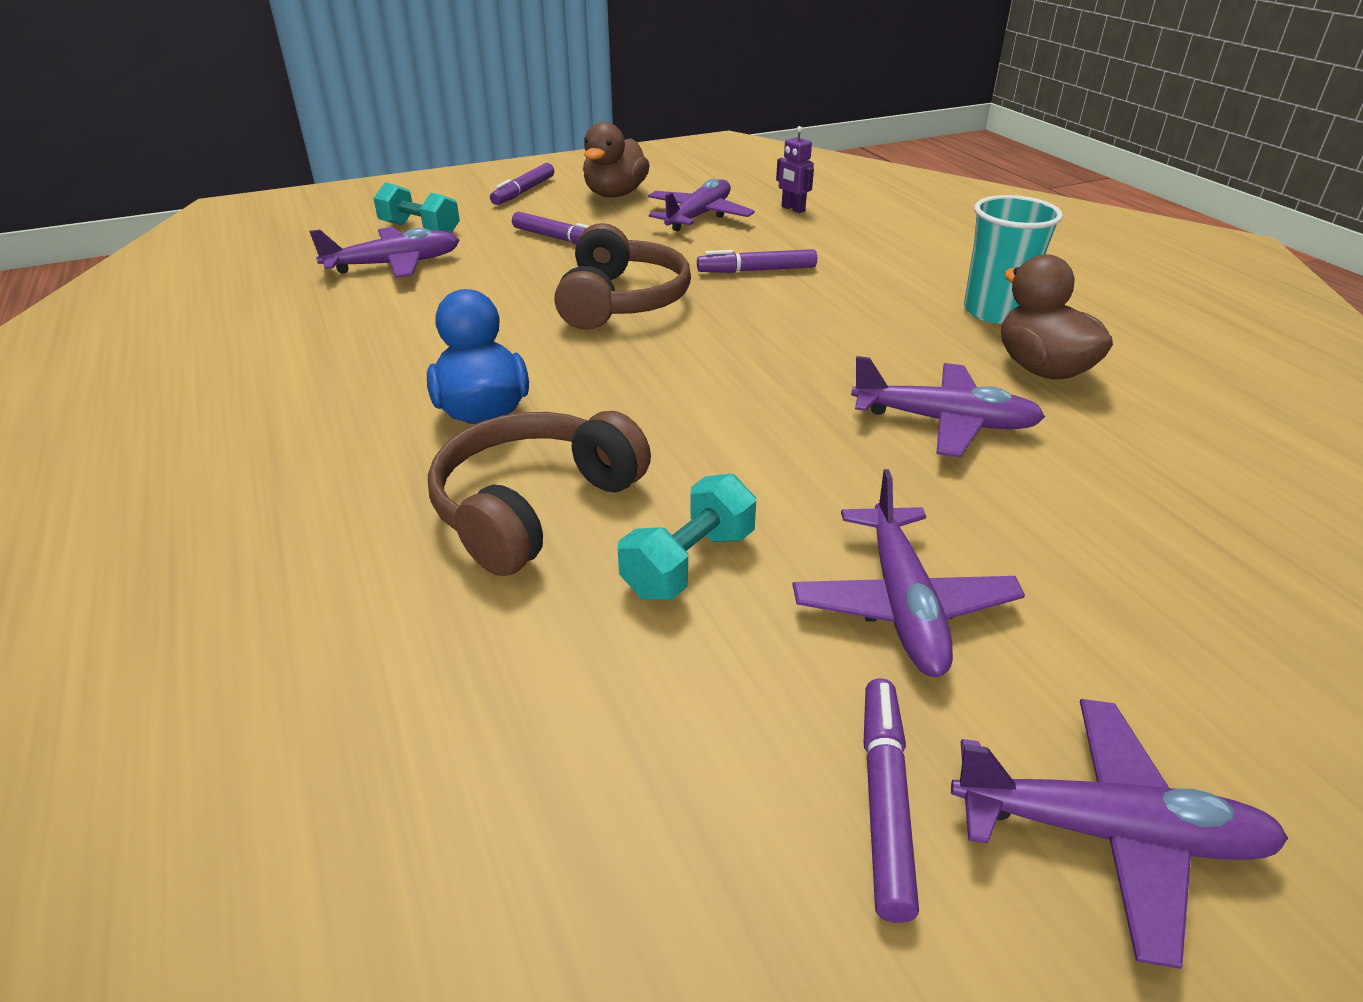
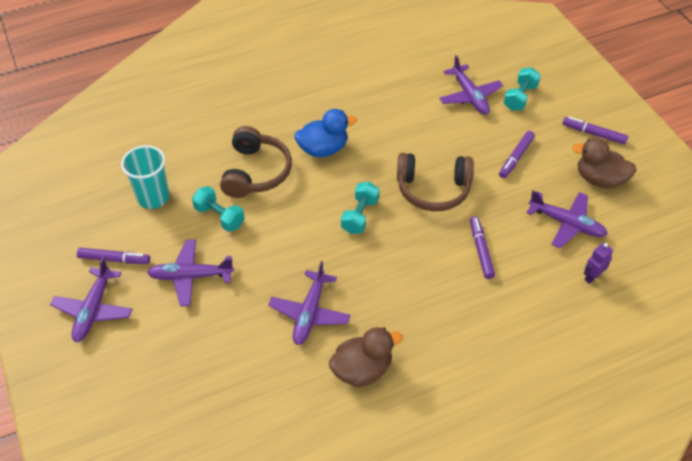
camera: 90 degrees right, 15 degrees up
(535, 507) = (255, 172): brown headphones -> brown headphones turned 60 degrees clockwise
(684, 369) = (360, 216): none -> turquoise dumbbell
(994, 312) = (432, 364): turquoise cup -> turquoise cup (153, 197)

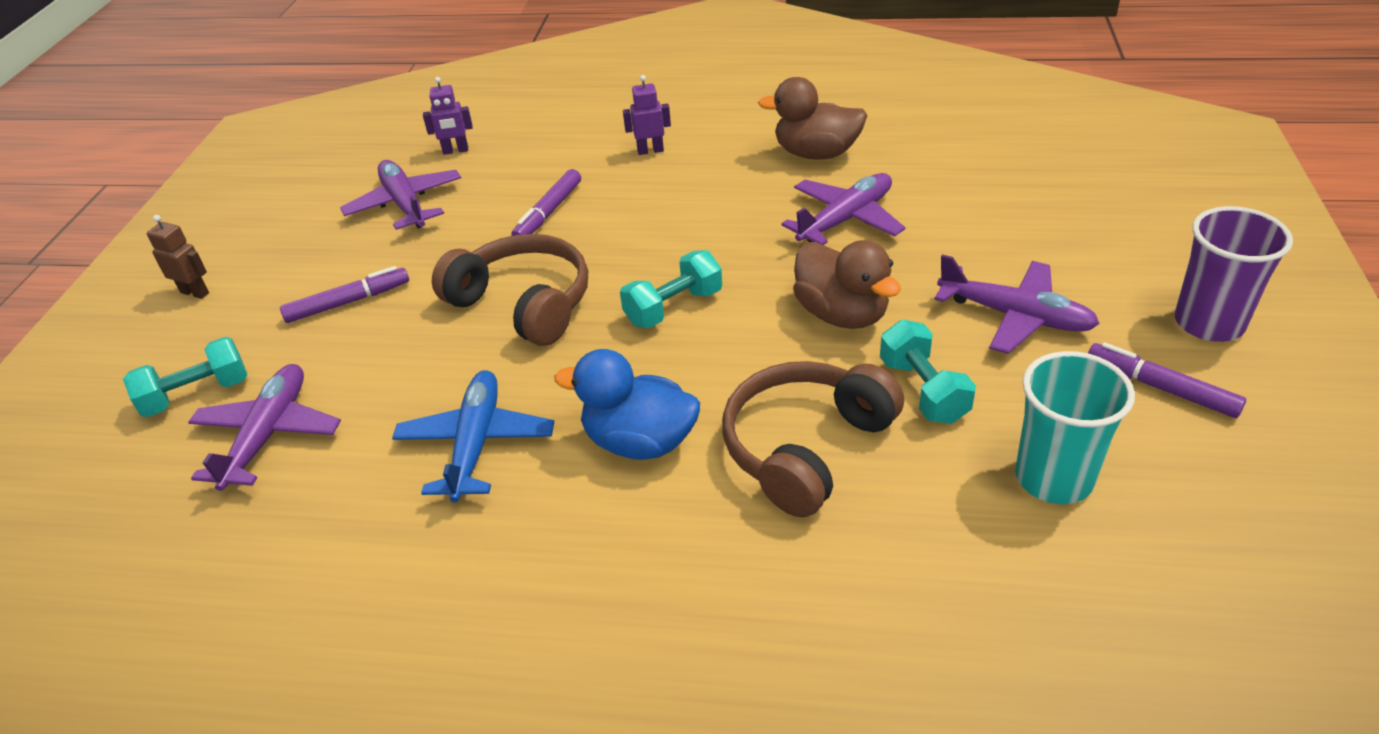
camera: 145 degrees left, 10 degrees down
(93, 310) = (1208, 323): purple plane -> purple cup
(386, 124) = (476, 443): none -> blue plane
(471, 328) = (650, 151): none -> purple robot
(594, 134) = (195, 292): purple marker -> brown robot
(599, 179) = (288, 235): brown duck -> brown duck (841, 314)

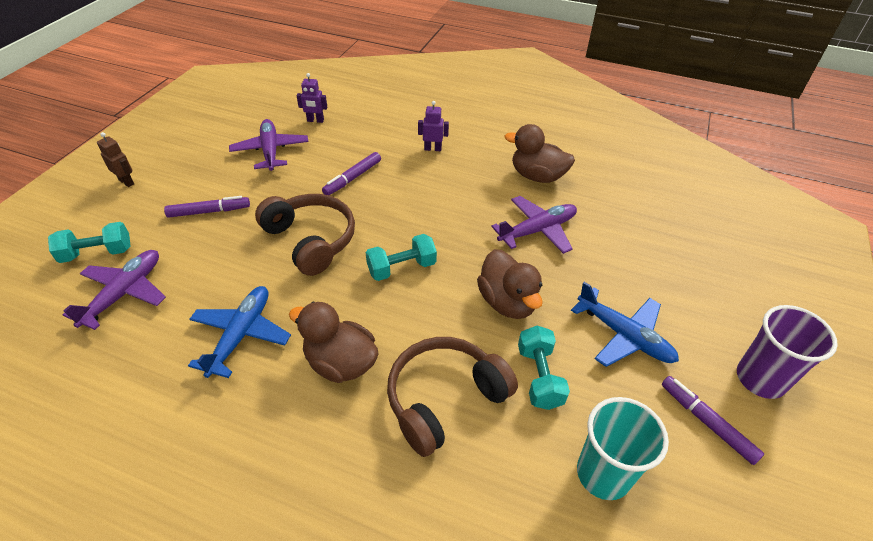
camera: 10 degrees right, 5 degrees up
(639, 442) = (340, 363): blue duck -> brown duck
(1015, 316) = (624, 336): purple plane -> blue plane

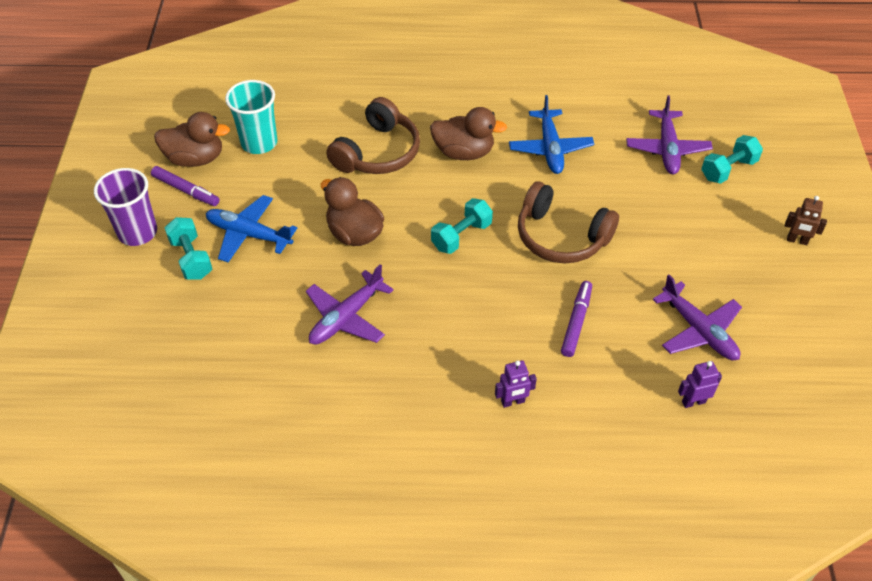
camera: 160 degrees right, 5 degrees up
(209, 211) = (681, 235): purple marker -> none
(537, 176) = (366, 397): brown duck -> brown duck (195, 158)
(539, 377) = (313, 185): turquoise dumbbell -> turquoise dumbbell (191, 258)

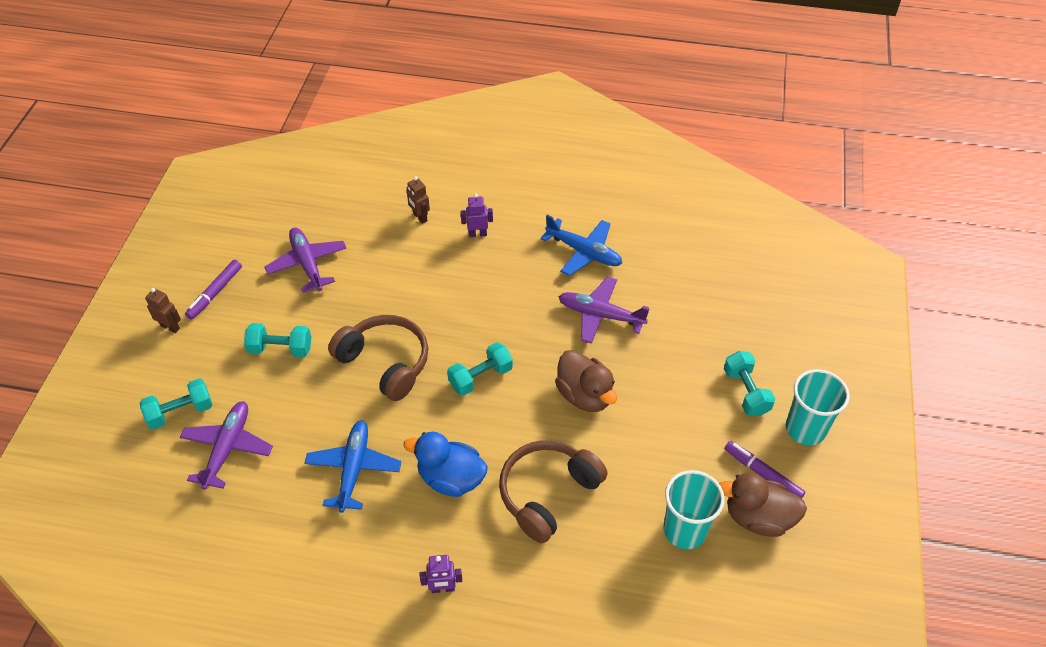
camera: 170 degrees left, 0 degrees up
(137, 232) = (805, 429): purple cup -> turquoise cup
(249, 234) = (691, 410): blue plane -> blue plane (584, 252)
(346, 317) = (600, 315): purple plane -> purple plane turned 120 degrees counterclockwise
(464, 152) = (451, 478): brown duck -> blue duck
(576, 322) = (404, 284): purple marker -> purple marker (215, 293)
(594, 415) = (420, 217): none -> brown robot
(672, 235) = (280, 349): none -> turquoise dumbbell
(693, 401) = (342, 216): purple robot -> purple robot (443, 588)

